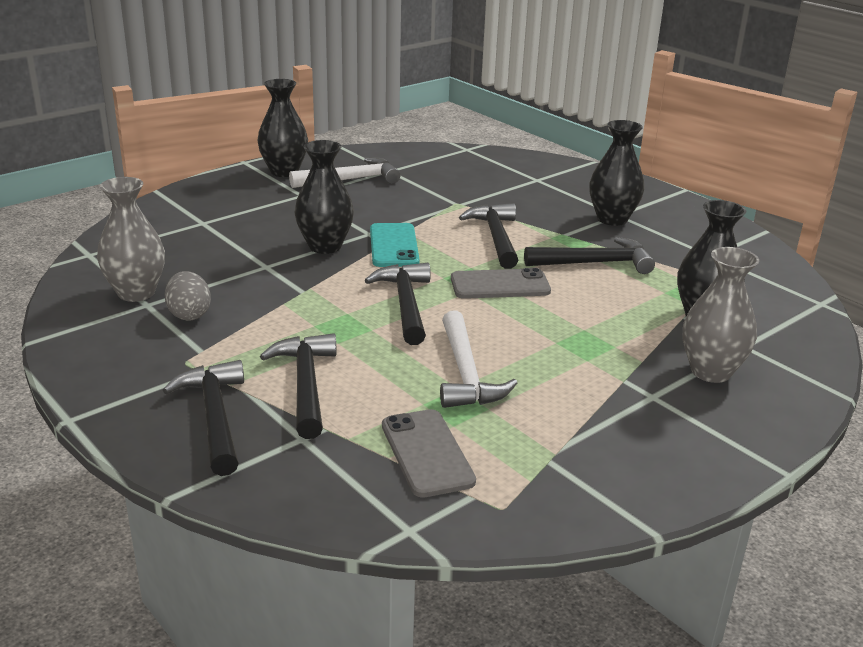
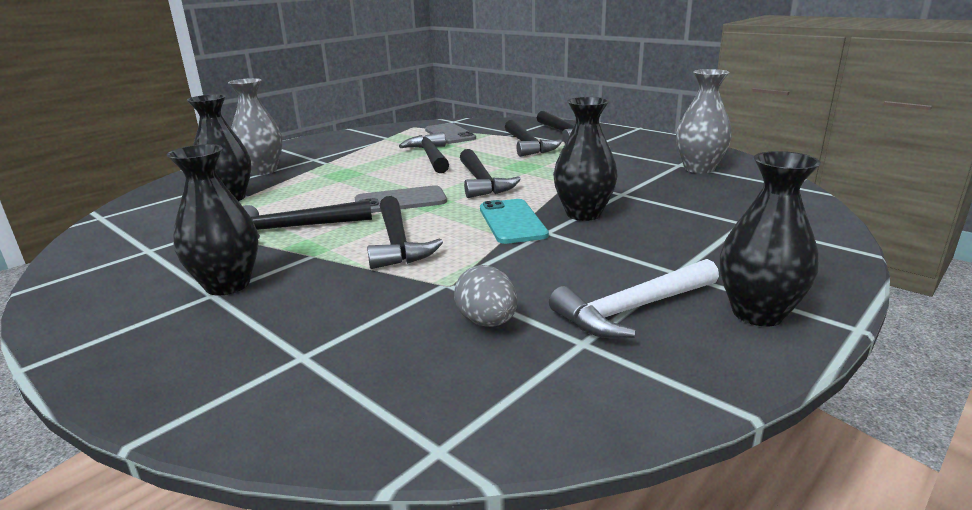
camera: 175 degrees right, 5 degrees down
(189, 314) = (640, 163): grey egg -> grey egg (487, 322)
(466, 374) = (430, 156): white hammer -> black hammer

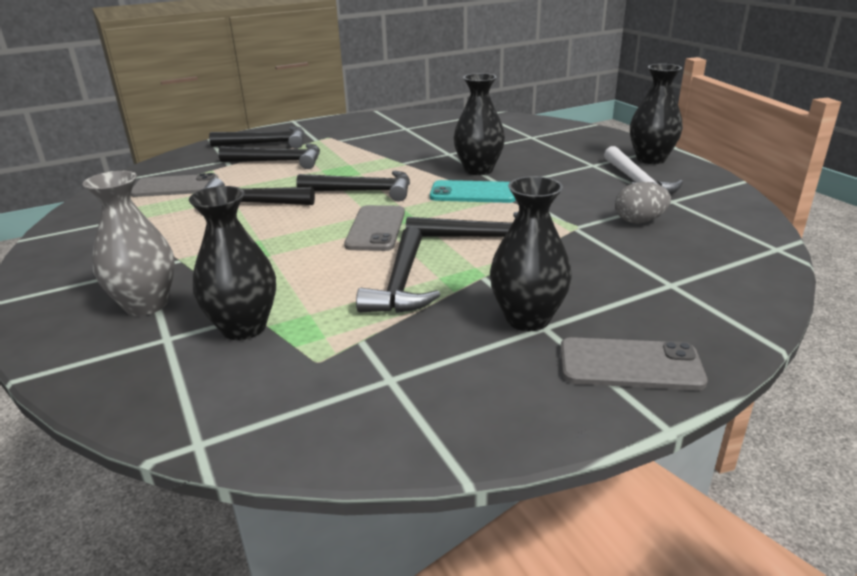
camera: 70 degrees left, 5 degrees up
(131, 342) = (630, 365): none -> grey phone
(699, 168) = (422, 125): grey vase -> none

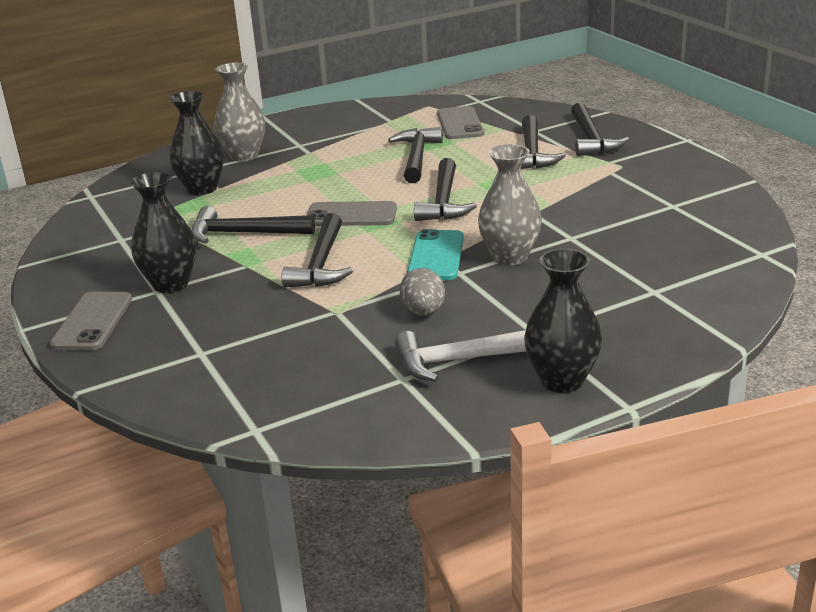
camera: 90 degrees right, 0 degrees up
(478, 170) = (510, 257): black vase -> grey vase
(639, 221) = (344, 350): grey egg -> grey egg (423, 312)

